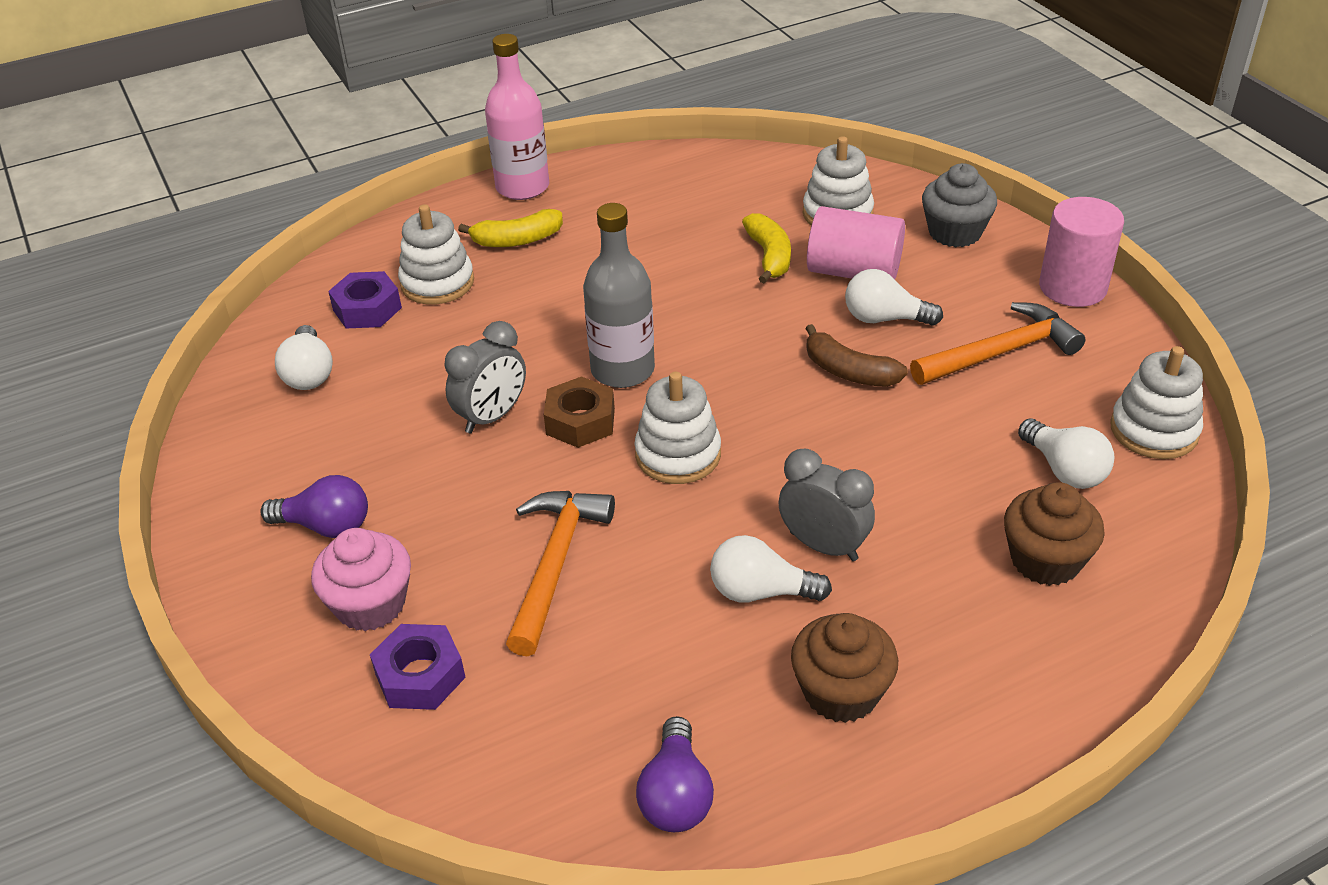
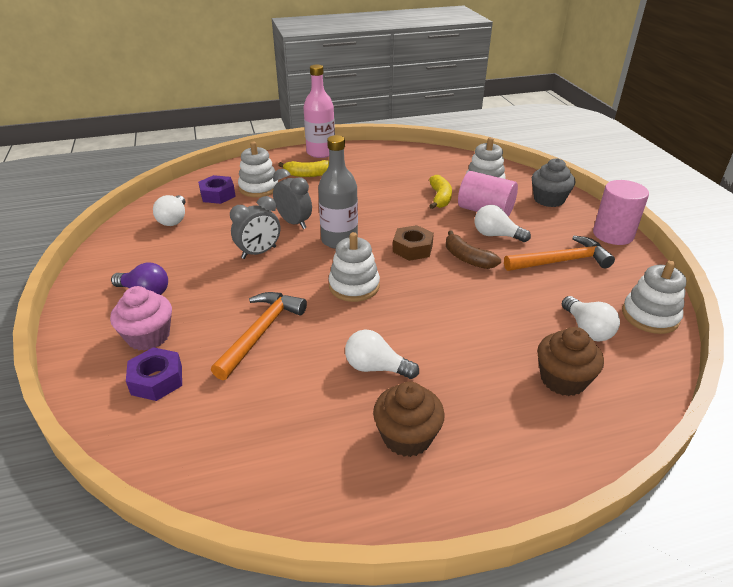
camera: 10 degrees right, 5 degrees down
(580, 421) = (306, 261): brown nut -> brown nut (412, 248)
(676, 795) = (278, 481): purple light bulb -> none
(823, 546) = (423, 348): grey clock -> grey clock (294, 223)

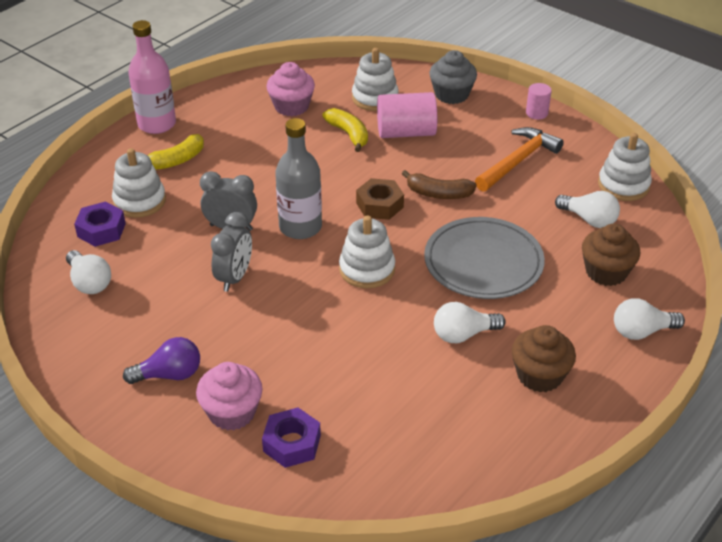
camera: 35 degrees left, 5 degrees up
(260, 332) = (333, 355): orange hammer -> none
(418, 170) = (291, 106): none -> pink cupcake
(452, 321) = (483, 262): none -> grey plate
(496, 235) = (441, 157): white light bulb -> white light bulb (641, 331)
(613, 234) = (536, 113): pink cylinder -> pink cylinder, size x0.54

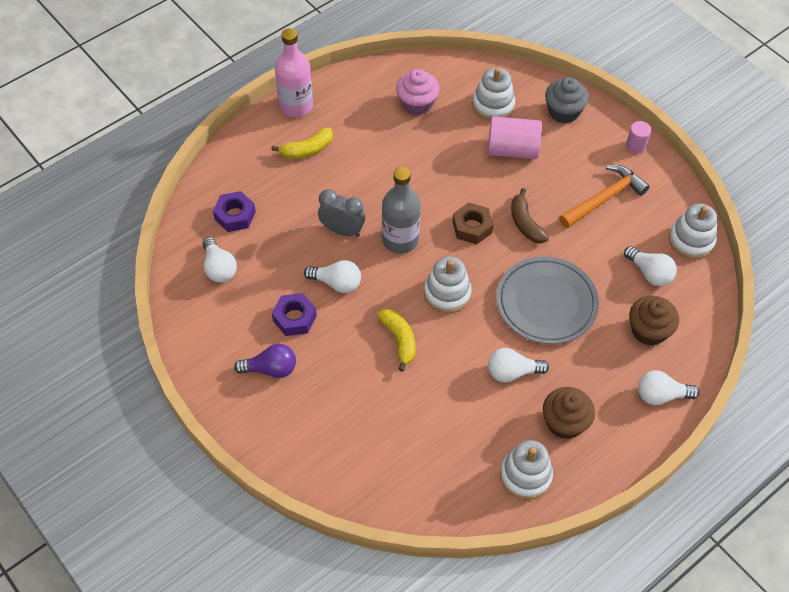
camera: 10 degrees right, 15 degrees up
(139, 201) = (270, 190): white stacking toy -> white stacking toy (525, 475)
(232, 412) = (314, 413): pink cupcake -> none
(234, 277) = (336, 283): grey clock -> white light bulb
(292, 443) = (355, 449): purple nut -> purple nut (294, 318)
(348, 134) = (461, 144): yellow banana -> yellow banana (399, 340)
(438, 194) = (525, 223): brown banana -> brown banana turned 45 degrees clockwise

